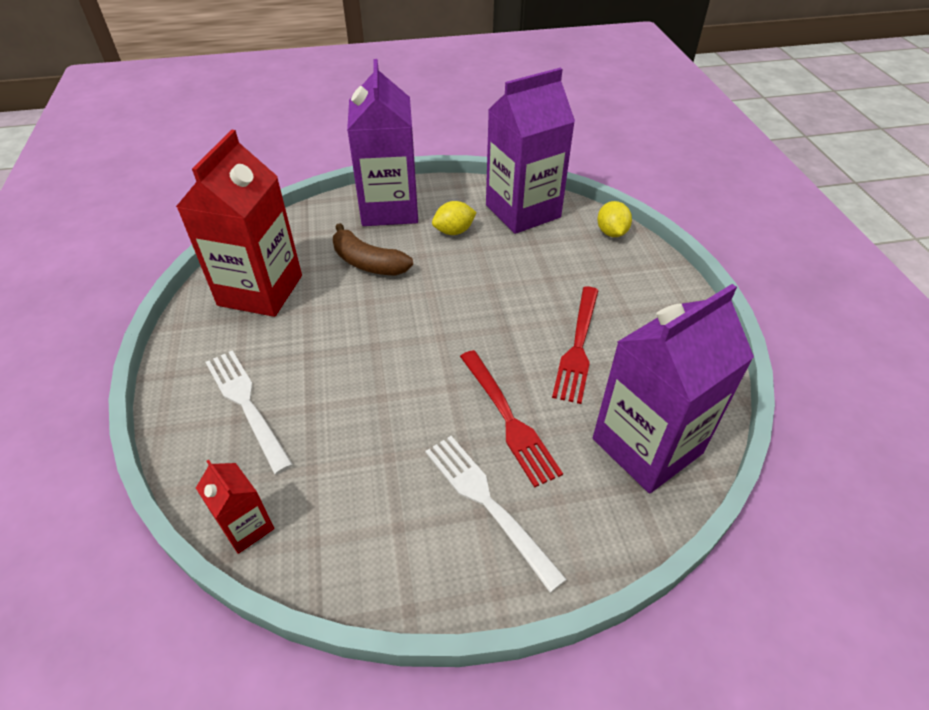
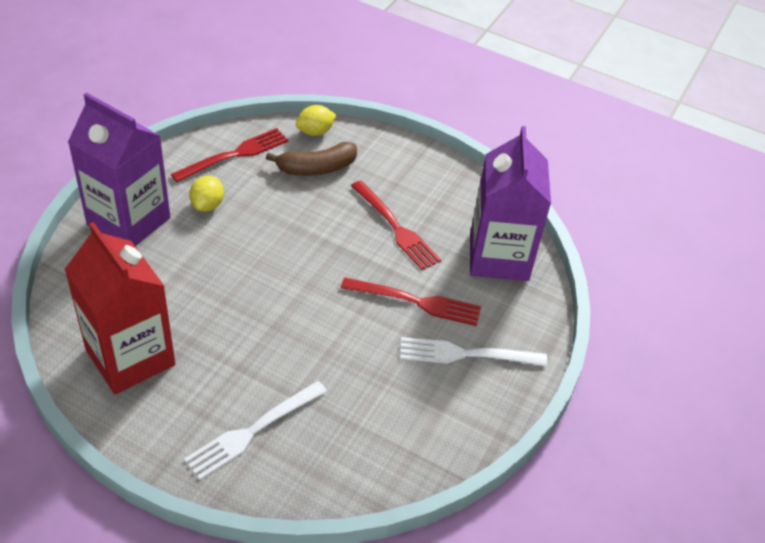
camera: 55 degrees left, 0 degrees up
(246, 405) = (253, 431): white fork -> white fork turned 45 degrees counterclockwise
(247, 527) = (365, 485): red carton -> none
(368, 263) = (181, 275): brown banana -> brown banana (317, 168)
(523, 211) = (234, 155): purple carton -> red fork
(611, 232) = (315, 132): yellow lemon -> yellow lemon turned 60 degrees counterclockwise

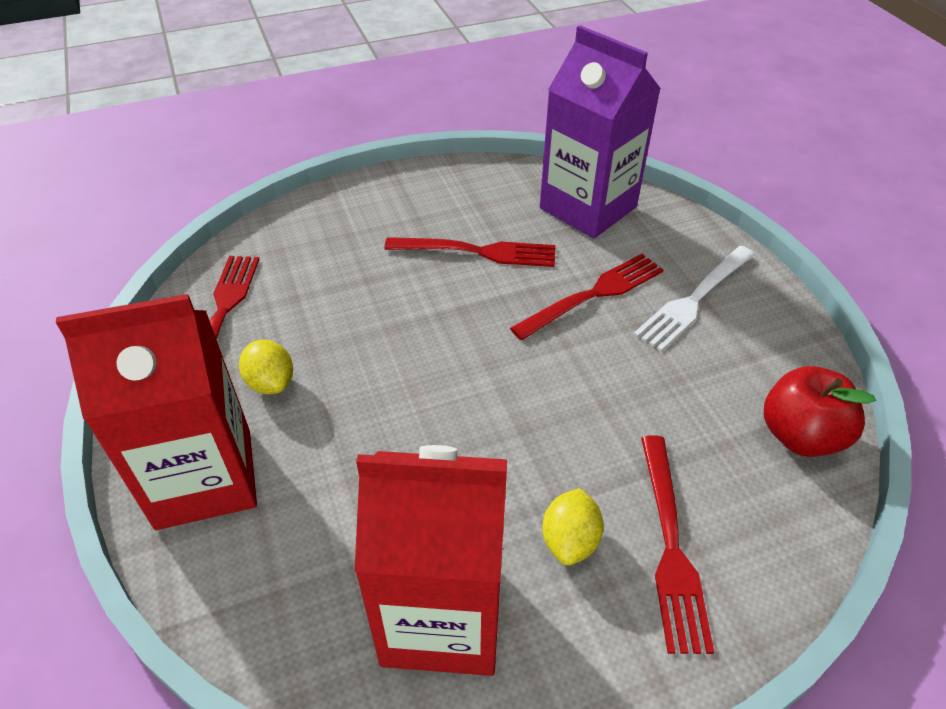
camera: 45 degrees left, 0 degrees up
(129, 221) = (204, 478): purple carton -> red carton
(253, 431) = (671, 545): white fork -> red fork
(315, 132) = (273, 231): yellow lemon -> yellow lemon (570, 540)
(317, 168) = (327, 260): brown banana -> none
(395, 460) = (800, 435): none -> red apple

